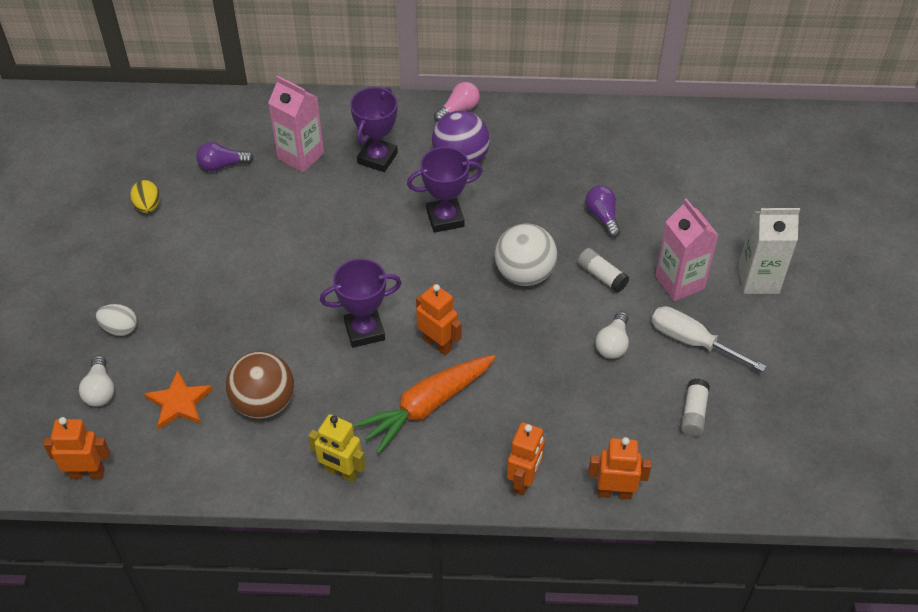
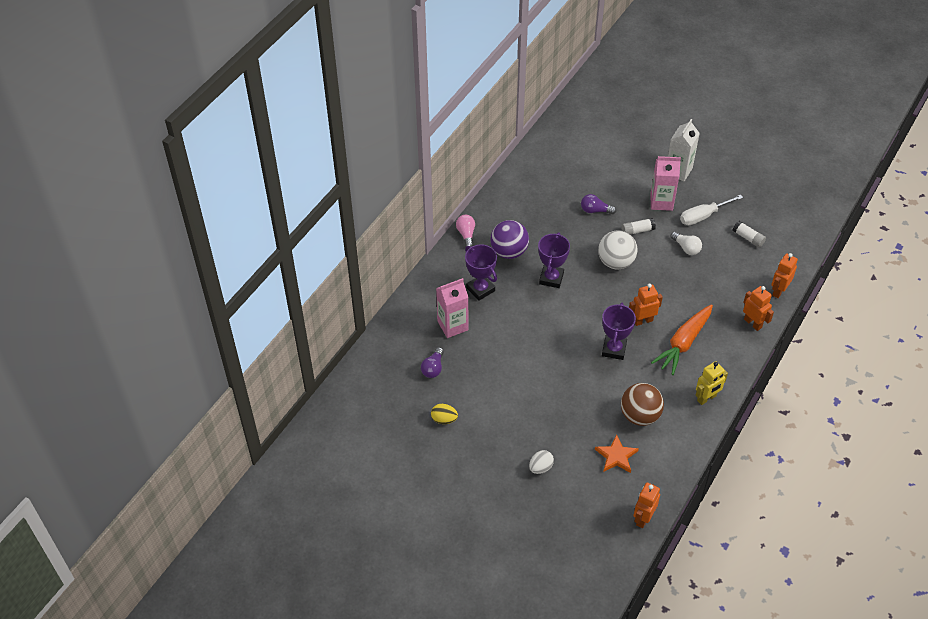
camera: 60 degrees left, 0 degrees up
(100, 390) = (584, 493): white light bulb -> none
(427, 407) = (683, 343): orange carrot -> orange carrot turned 45 degrees clockwise

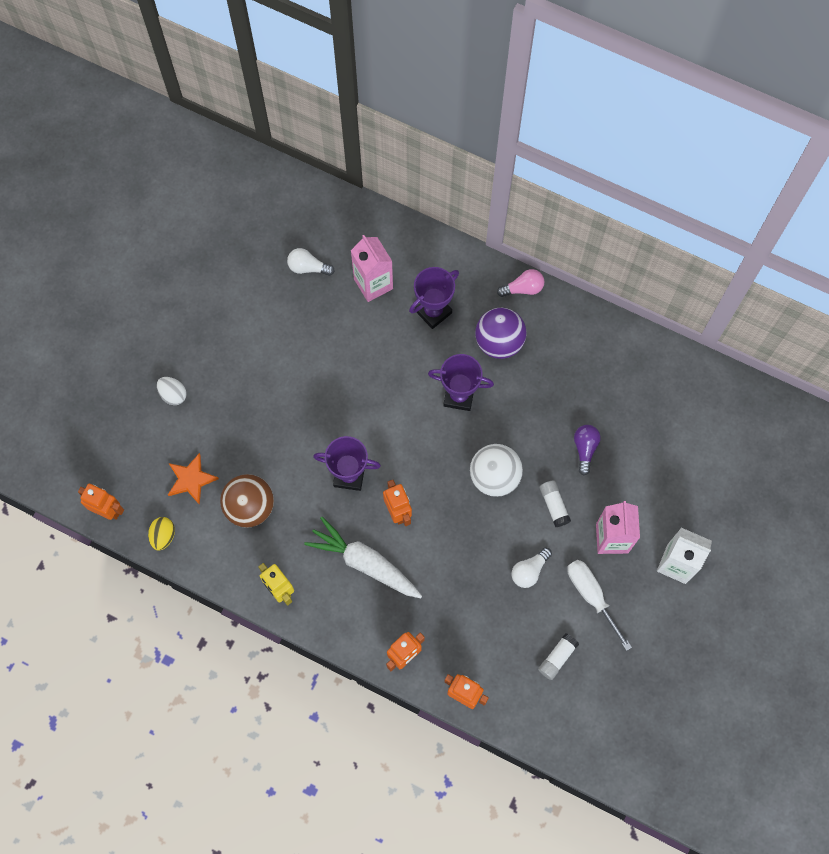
camera: 85 degrees right, 20 degrees up
(433, 368) = (308, 267): purple light bulb -> white light bulb
(444, 419) = (236, 285): yellow egg -> yellow egg (163, 536)
(683, 343) = (364, 563): orange carrot -> white carrot

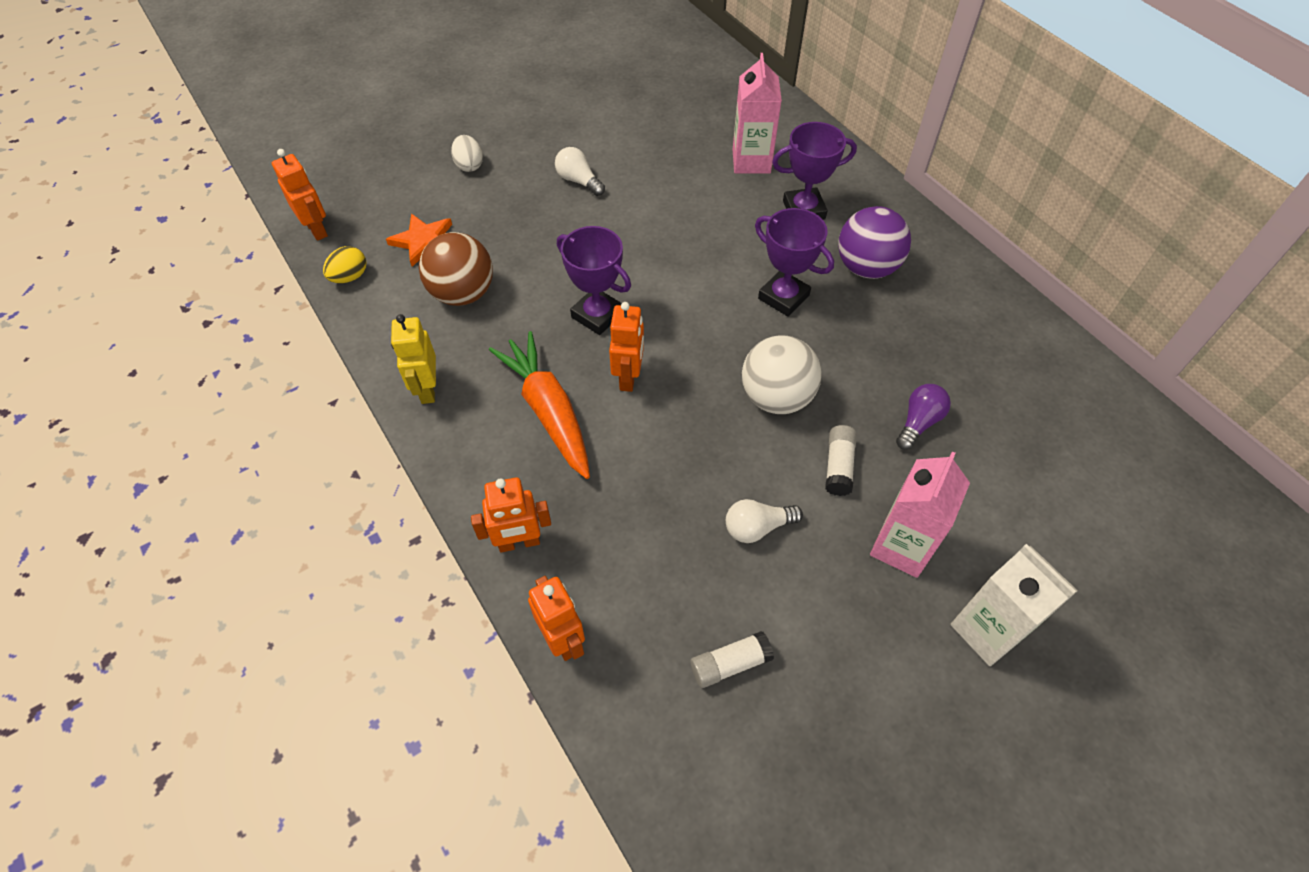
camera: 30 degrees right, 15 degrees down
(308, 267) = (690, 123): white light bulb -> white light bulb (579, 181)
(364, 563) = (548, 411): white carrot -> orange carrot
(523, 288) = (926, 231): pink light bulb -> none
(591, 596) = (830, 606): white screwdriver -> none

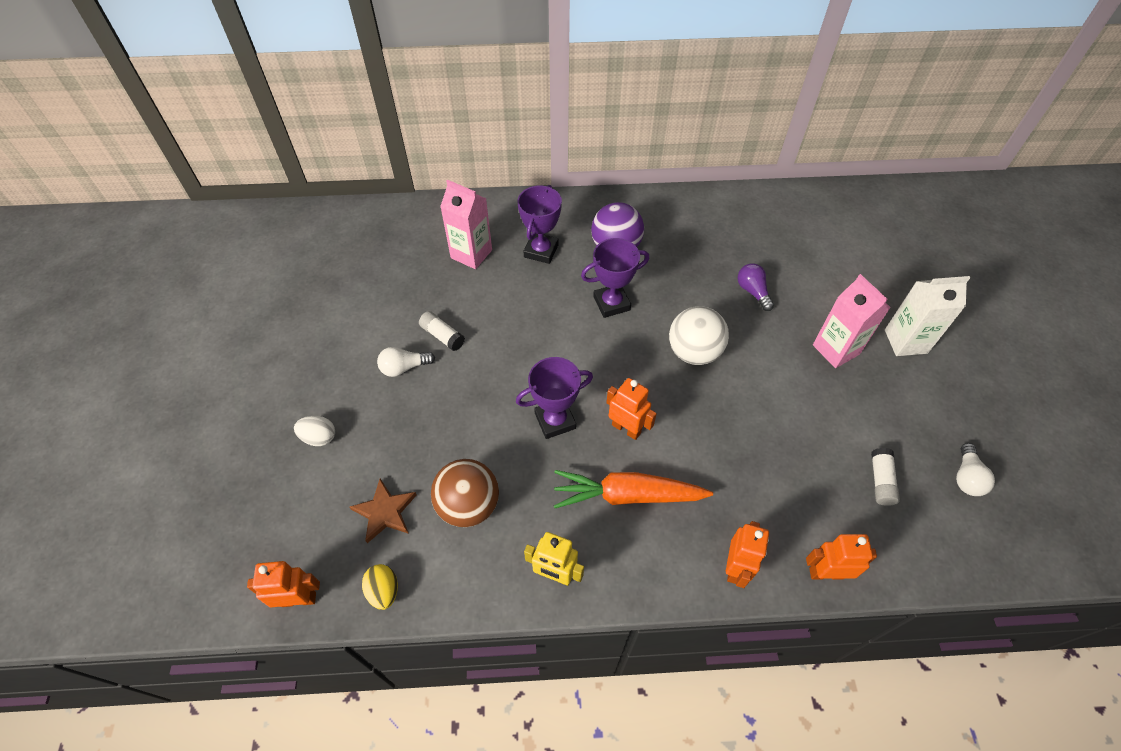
camera: 60 degrees left, 0 degrees up
(423, 241) = (385, 512): orange star -> brown star
(757, 527) = (789, 415): white light bulb -> white light bulb (966, 477)
(838, 466) = (764, 348): white glue stick -> white glue stick (442, 336)

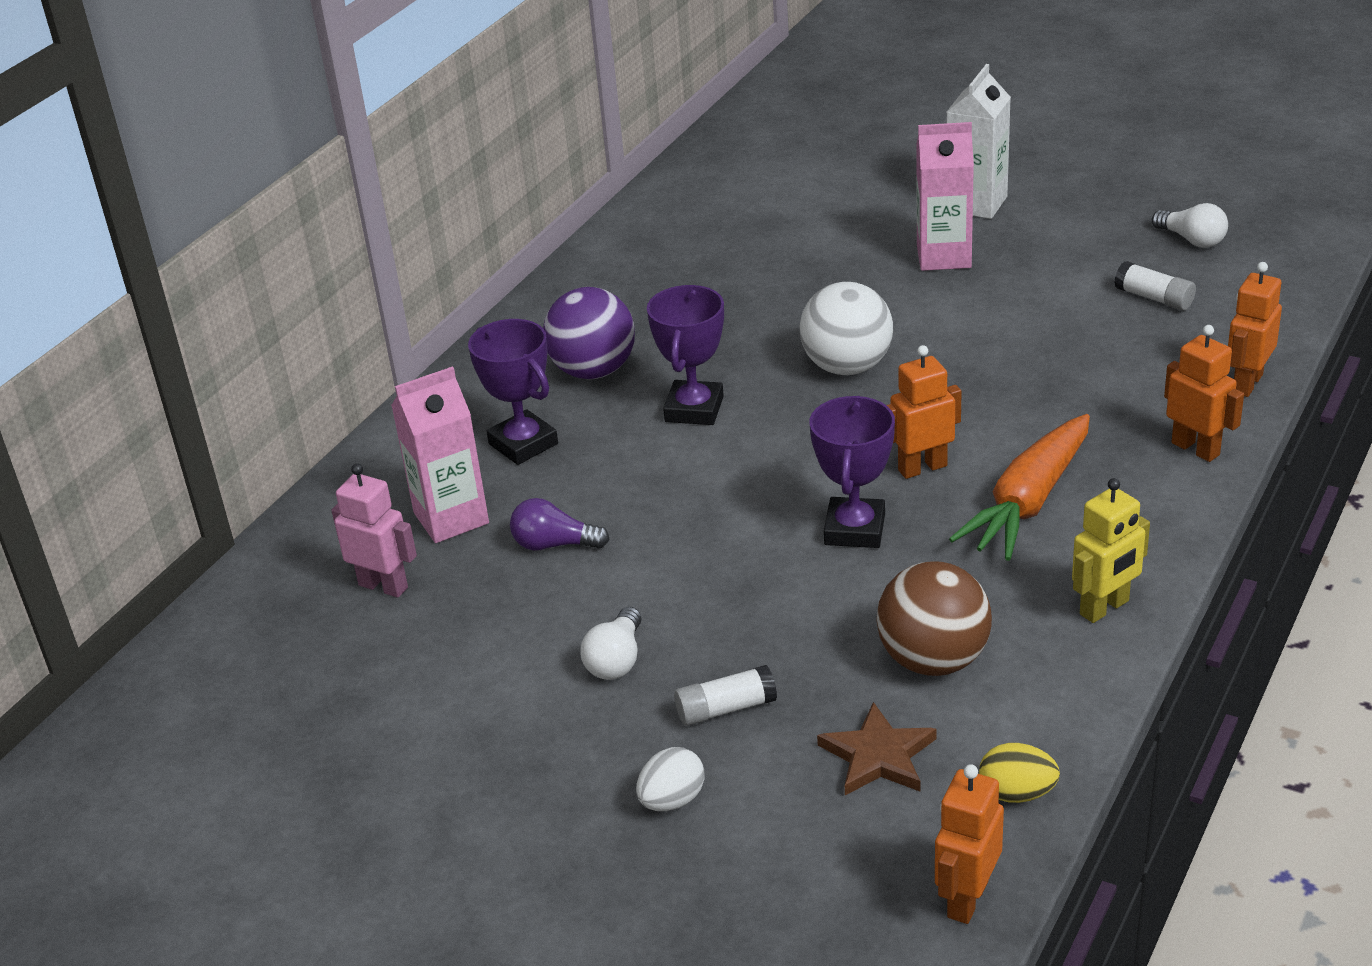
camera: 55 degrees left, 20 degrees down
(412, 256) = (383, 586): none -> pink robot
(442, 336) = (591, 598): white glue stick -> white glue stick (726, 708)
(753, 292) = (793, 283): purple light bulb -> purple light bulb (554, 544)

